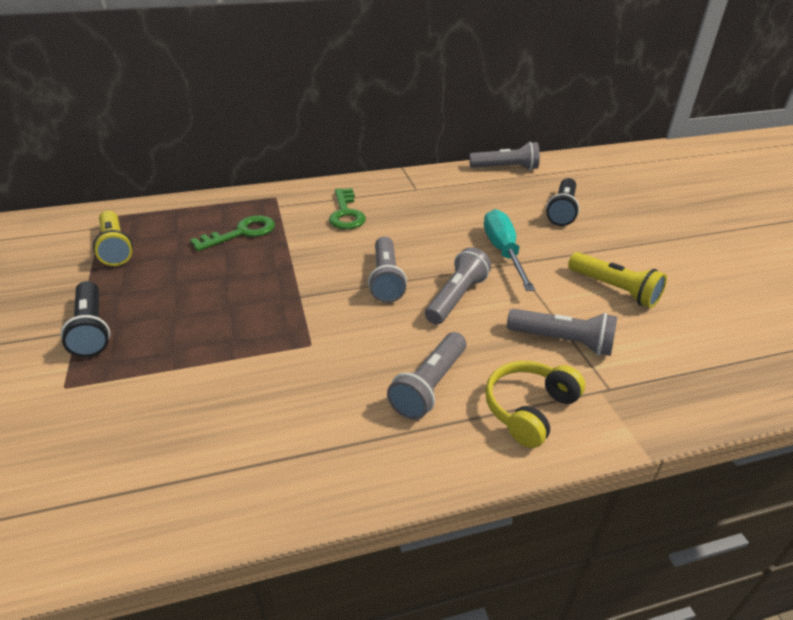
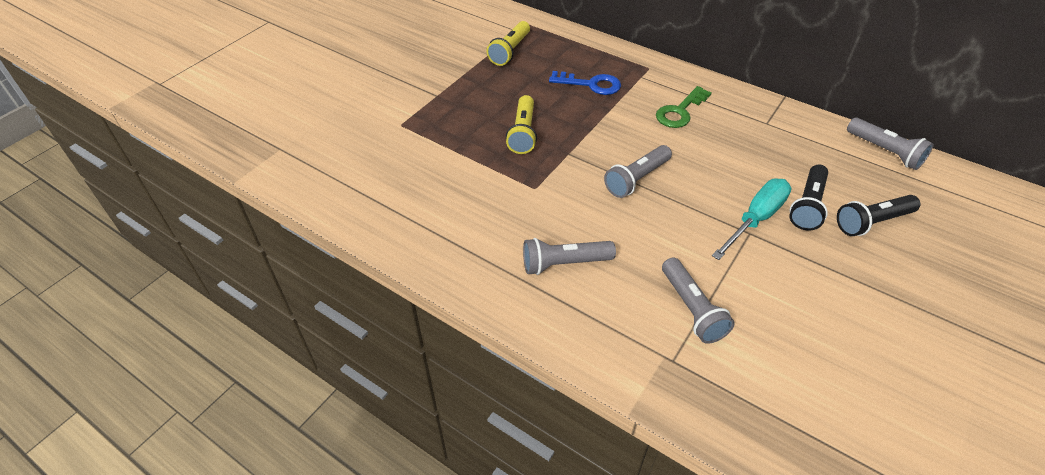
camera: 50 degrees right, 10 degrees up
(92, 329) = (444, 99): black flashlight -> black flashlight (807, 206)
(241, 233) = (591, 84): green key -> blue key
(456, 297) = (665, 225): grey flashlight -> none
(529, 409) = (601, 325): yellow headphones -> none
(614, 289) = (800, 311): yellow flashlight -> yellow flashlight (523, 133)

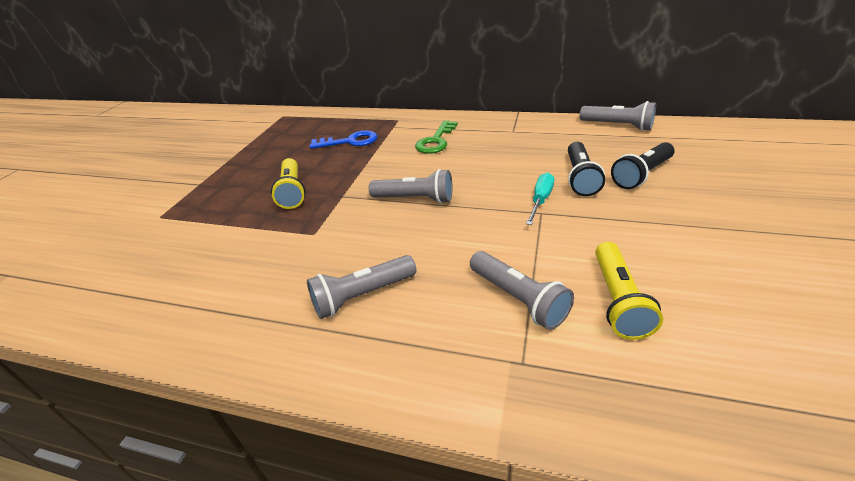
camera: 15 degrees left, 10 degrees down
(510, 51) = (269, 136): yellow flashlight -> yellow flashlight (618, 300)
(636, 179) = (415, 199): grey flashlight -> grey flashlight turned 105 degrees counterclockwise
(755, 219) = (540, 200): turquoise screwdriver -> turquoise screwdriver, size x0.64

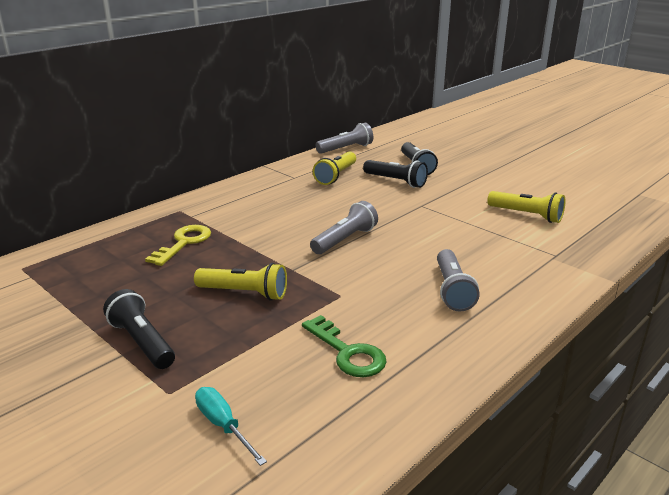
camera: 65 degrees left, 10 degrees down
(214, 184) = (142, 342): none -> black flashlight
(350, 141) = (184, 243): blue key -> yellow key
(436, 141) = (258, 207): green key -> green key (347, 352)
(518, 299) = (503, 239): grey flashlight -> none
(540, 200) = (407, 201): turquoise screwdriver -> turquoise screwdriver (223, 426)
(544, 145) = (336, 176): none -> yellow flashlight

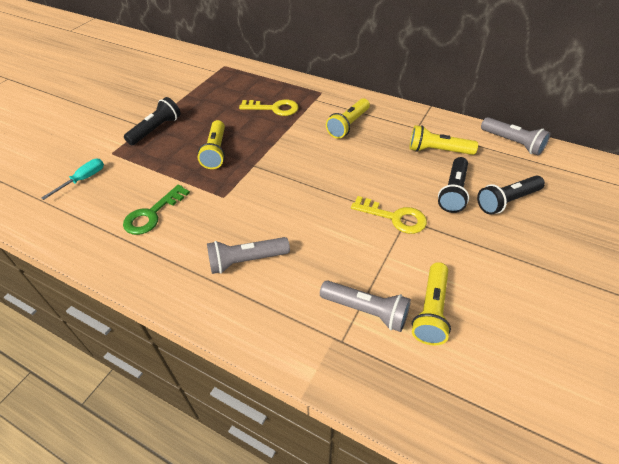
camera: 75 degrees right, 20 degrees up
(261, 206) = (348, 125): none -> yellow flashlight
(345, 240) = (310, 182): grey flashlight -> grey flashlight (366, 311)
(417, 209) = (394, 217): none -> yellow key

